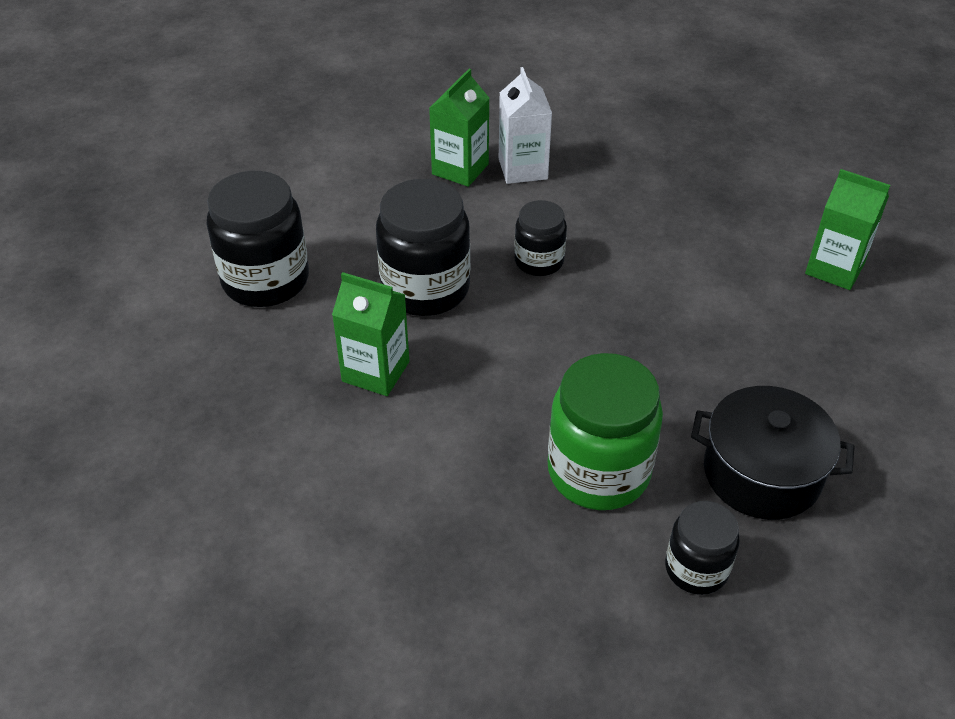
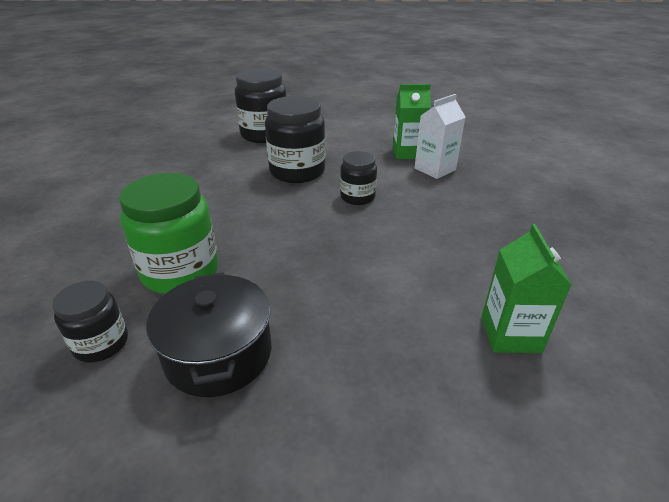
camera: 60 degrees right, 10 degrees down
(375, 371) = (220, 177): green carton -> none

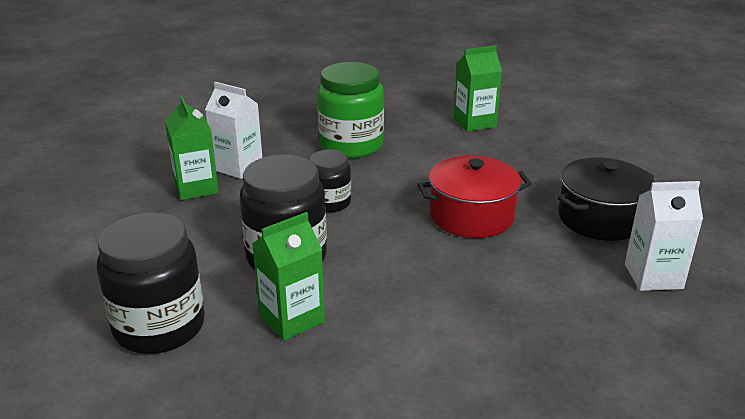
camera: 110 degrees left, 5 degrees down
(101, 344) = (653, 276): black jar -> white carton
(180, 271) = (540, 272): green jar -> green jar (351, 145)
(235, 165) = (292, 319): none -> green carton
(290, 261) = (471, 216): none -> red pot

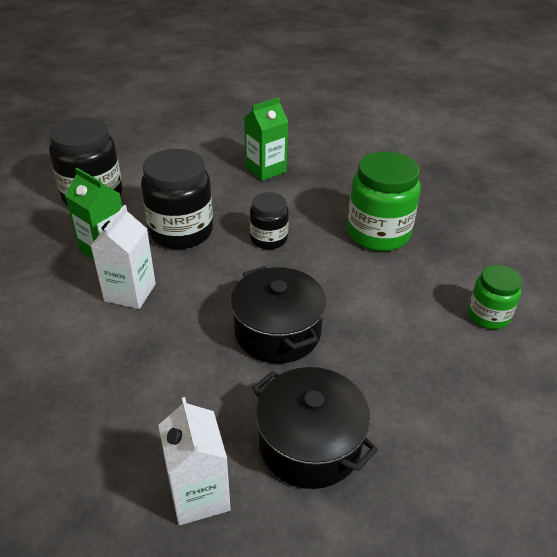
camera: 75 degrees right, 10 degrees up
(238, 167) = (306, 181): white carton -> white carton (130, 292)
(471, 216) = (277, 332): red pot -> black pot
(475, 123) = (488, 315): green carton -> green jar

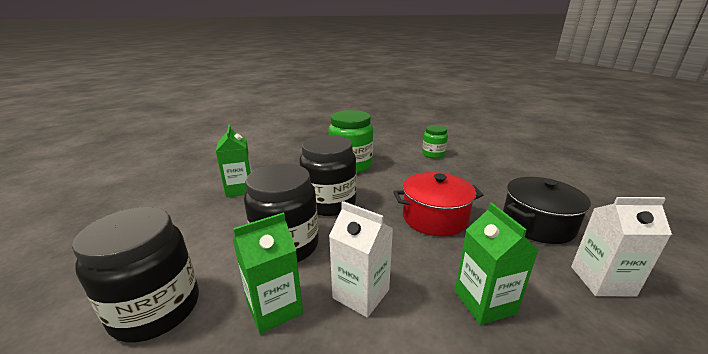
camera: 70 degrees left, 15 degrees down
(138, 378) = (484, 302): none -> green carton
(268, 239) = (329, 203): black jar -> black jar, size x1.74
(277, 332) = (434, 218): black pot -> red pot

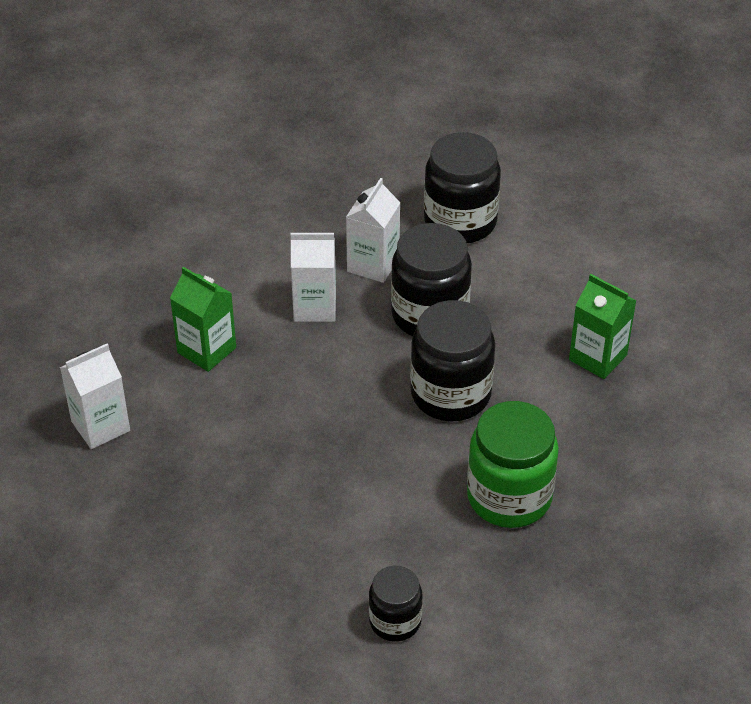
camera: 145 degrees right, 20 degrees up
(274, 308) = (373, 264): green carton -> white carton
(433, 154) = (395, 621): green jar -> black jar
(434, 218) = (300, 435): red pot -> none
(537, 224) = (169, 488): black pot -> none

